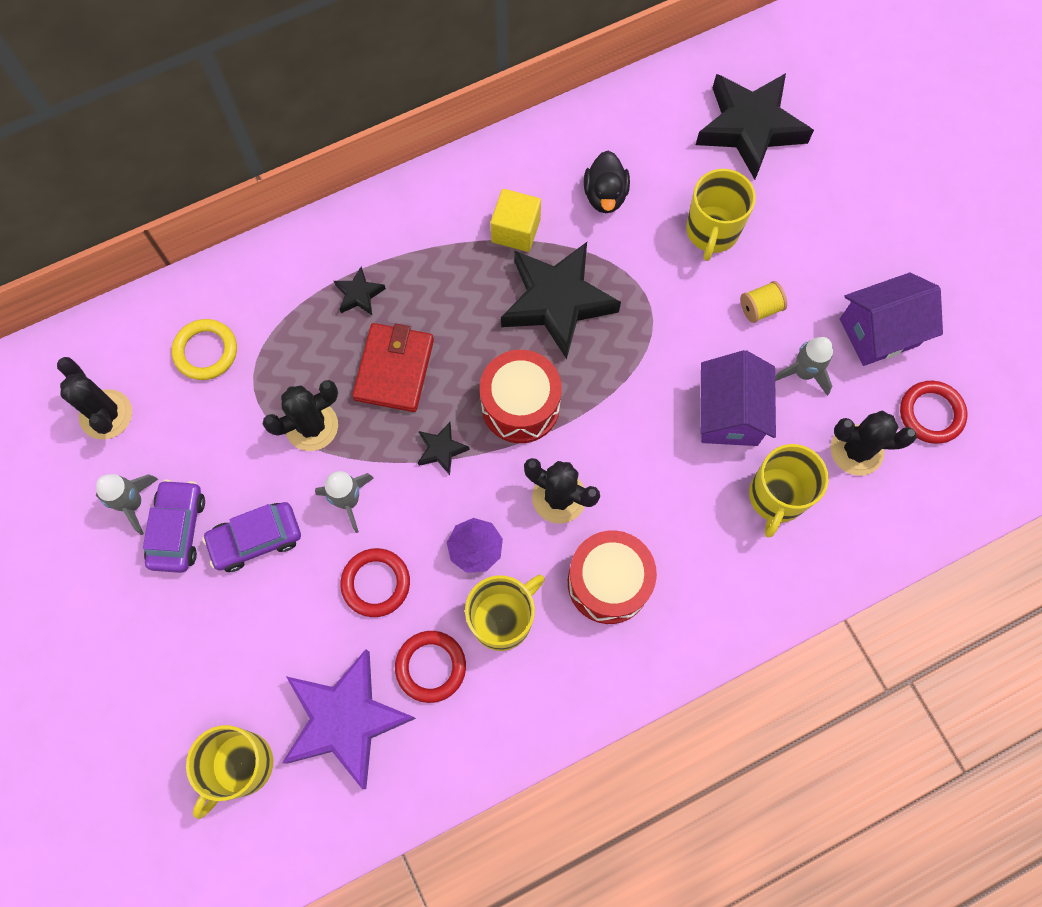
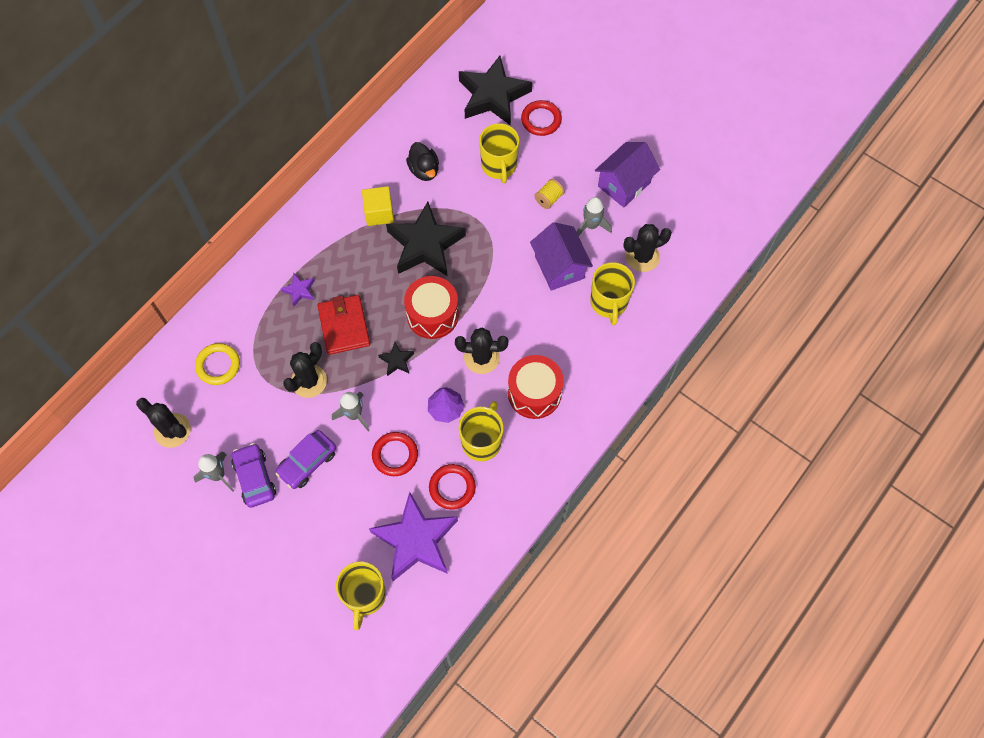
camera: 25 degrees left, 5 degrees down
(359, 294) = (299, 291): black star -> purple star
(931, 414) = (675, 218): red ring -> red ring (541, 120)

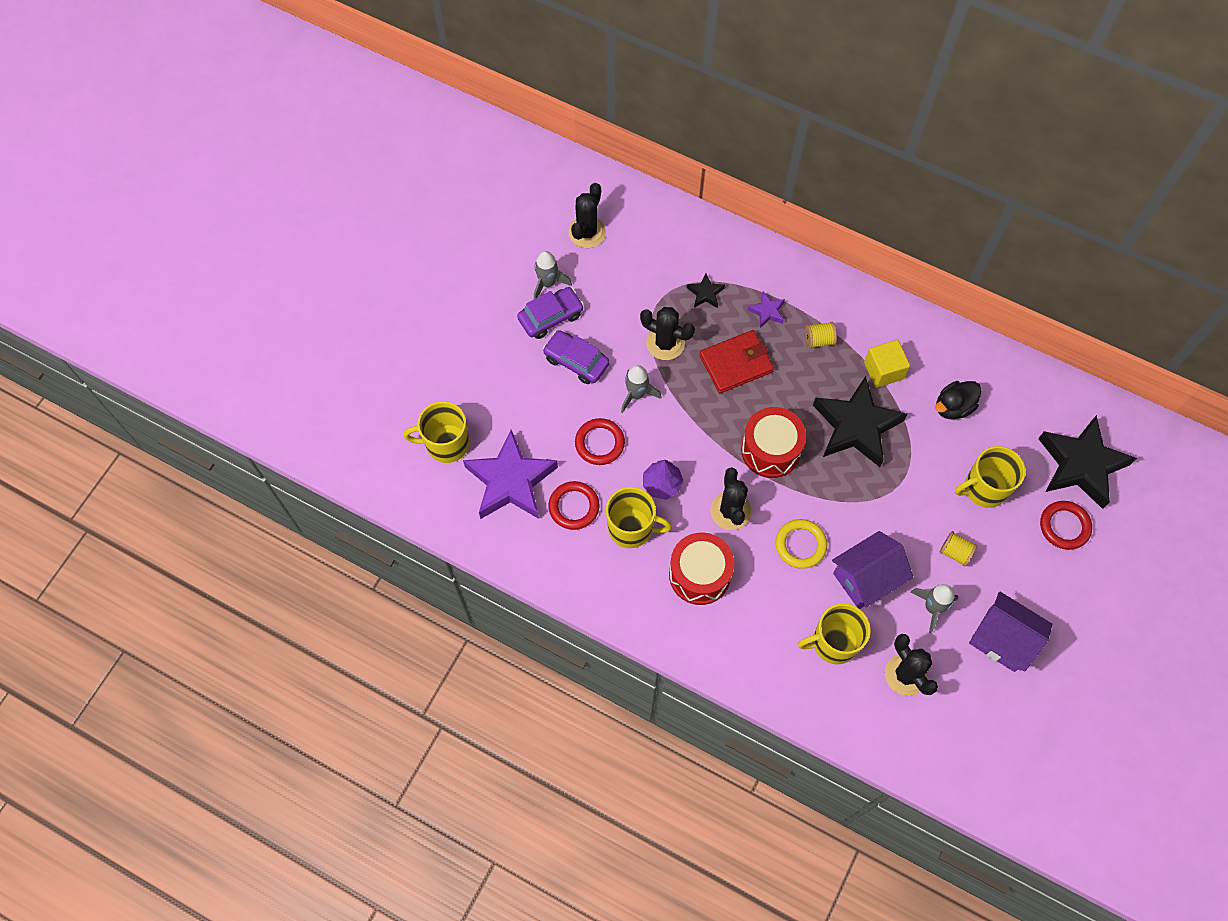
camera: 80 degrees right, 0 degrees up
(218, 365) = (664, 255): yellow ring -> yellow ring (800, 545)
(338, 255) = (819, 340): none -> yellow spool
(397, 360) = (707, 424): black star -> black star (705, 293)

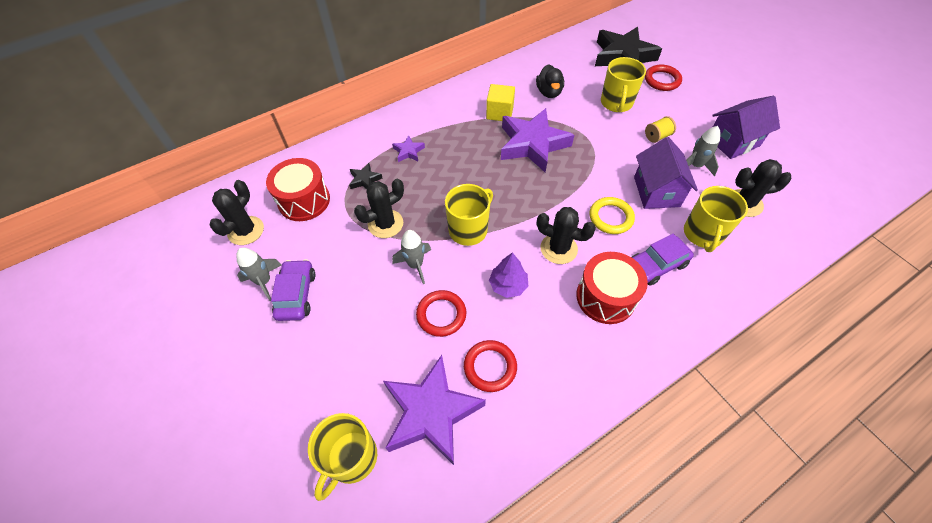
camera: 60 degrees left, 10 degrees down
(576, 361) = (352, 295): purple car -> purple car (656, 265)
(587, 232) = (246, 231): black cactus -> black cactus turned 60 degrees clockwise
(631, 528) = (536, 328): yellow mug -> yellow mug (469, 229)
(736, 363) = (436, 188): red wallet -> none
(770, 450) = (521, 200): red drum -> red drum (304, 200)
(819, 340) = (452, 134): yellow spool -> none
(856, 426) = (532, 144): black star -> purple star

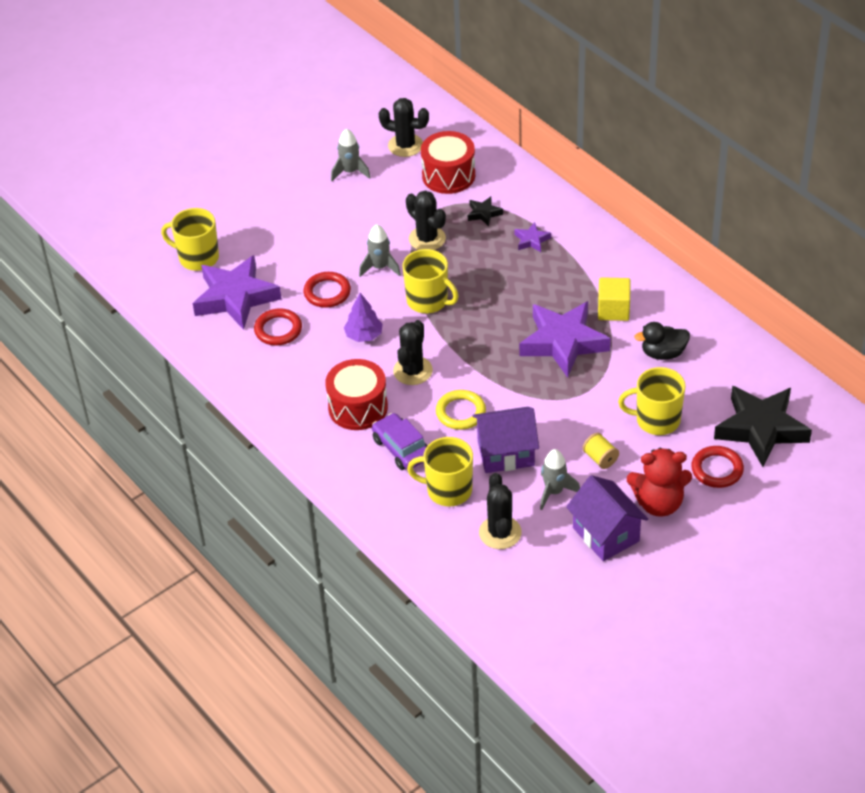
camera: 85 degrees right, 10 degrees down
(296, 295) = (338, 195): purple car -> none
(698, 111) = (658, 503): none -> red teddy bear

